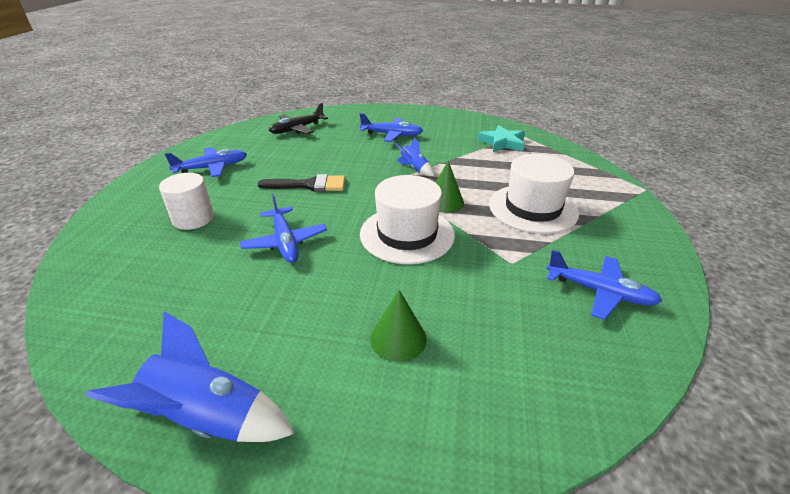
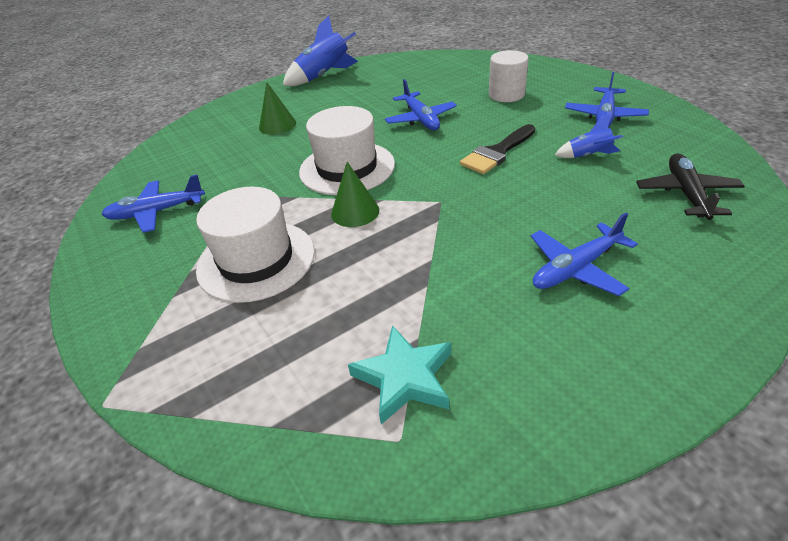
camera: 140 degrees right, 5 degrees up
(285, 241) = (420, 119): blue plane -> blue plane turned 135 degrees counterclockwise
(414, 168) = (445, 231): blue rocket -> blue rocket (588, 156)

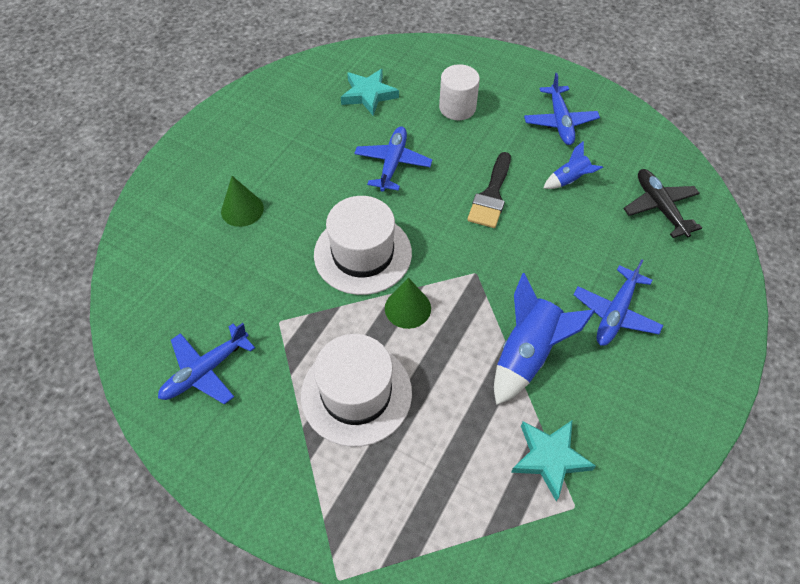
camera: 30 degrees left, 15 degrees up
(324, 76) = (238, 114): blue rocket -> blue rocket (527, 354)
(420, 119) = (392, 164): blue plane -> blue plane turned 120 degrees counterclockwise
(433, 78) = (368, 95): none -> turquoise star

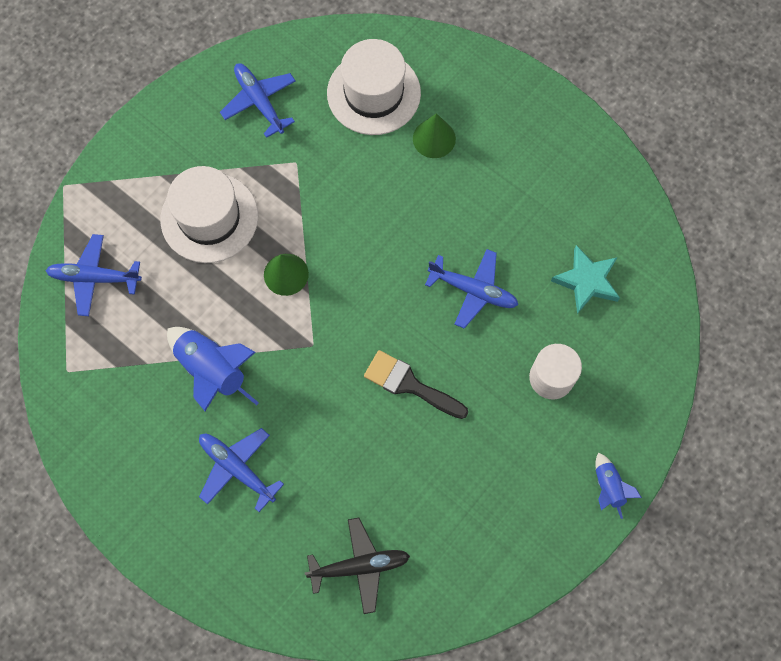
camera: 100 degrees right, 15 degrees up
(363, 253) = (357, 243): white hat -> white hat (373, 93)
(550, 458) = (111, 363): turquoise star -> none
(560, 121) = (511, 494): blue plane -> blue plane (95, 278)
(569, 180) = (417, 476): blue rocket -> blue rocket (608, 487)

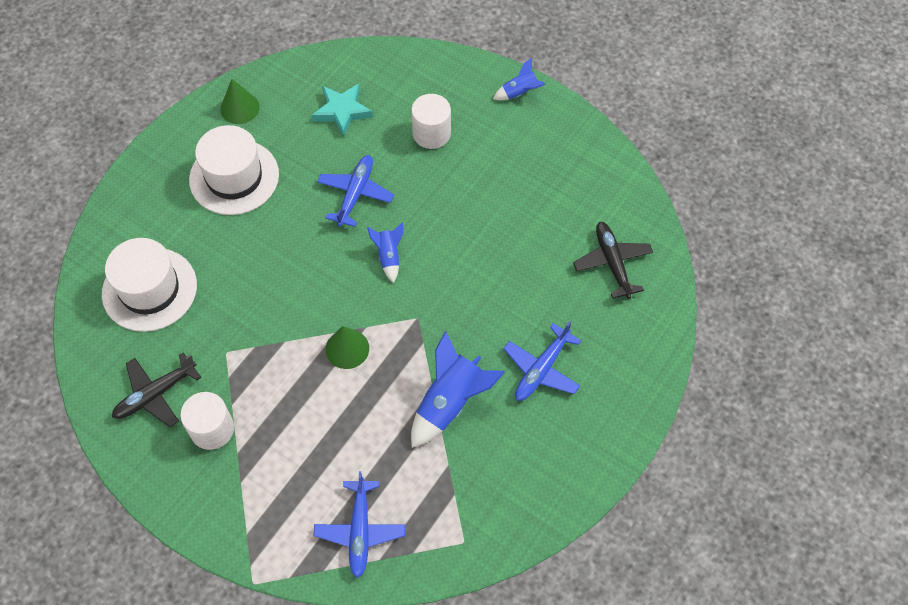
camera: 95 degrees left, 10 degrees down
(209, 217) = (288, 426): white hat -> white hat (234, 177)
(216, 151) = (212, 429): none -> white cylinder
(259, 102) = (156, 394): blue plane -> black plane
(390, 321) = (388, 256): none -> blue rocket
(409, 384) = (448, 237): black brush -> none
(434, 138) = (201, 234): green cone -> green cone (239, 108)

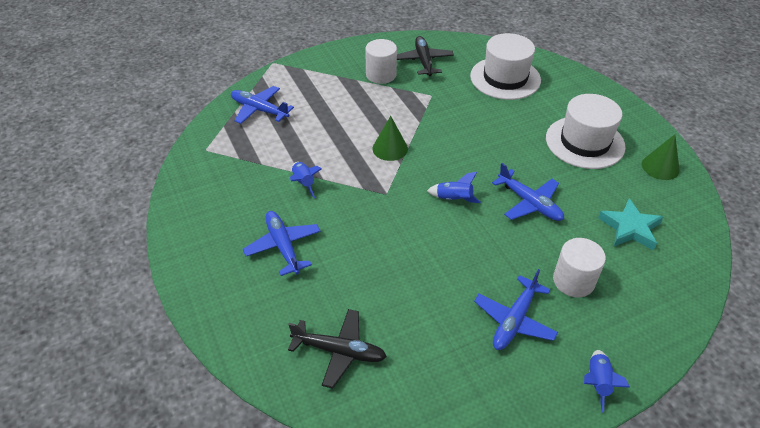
camera: 120 degrees right, 15 degrees down
(450, 402) = (304, 183): blue rocket -> blue rocket, size x0.54
(499, 159) = (514, 320): none -> blue plane

